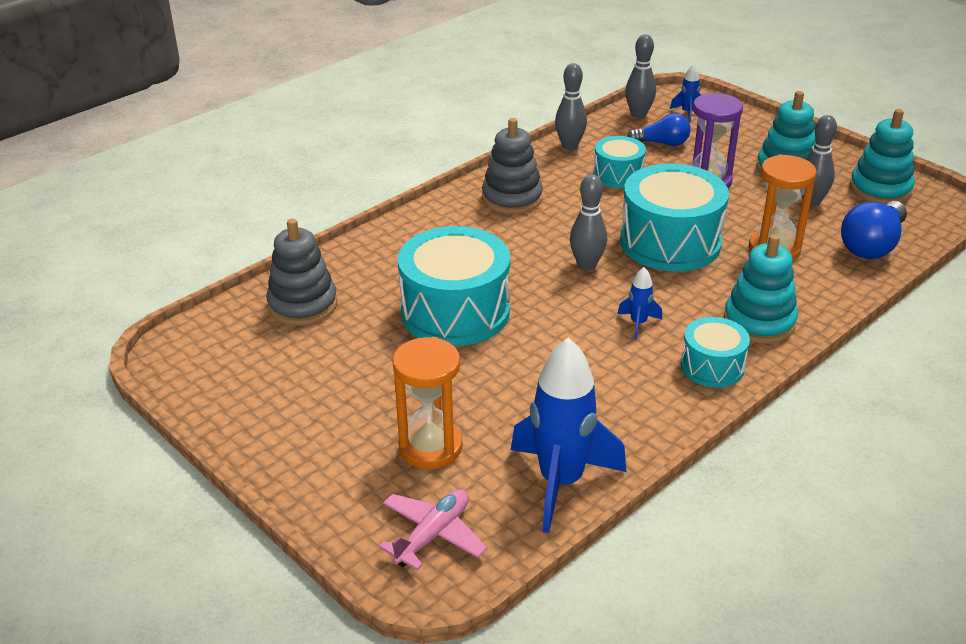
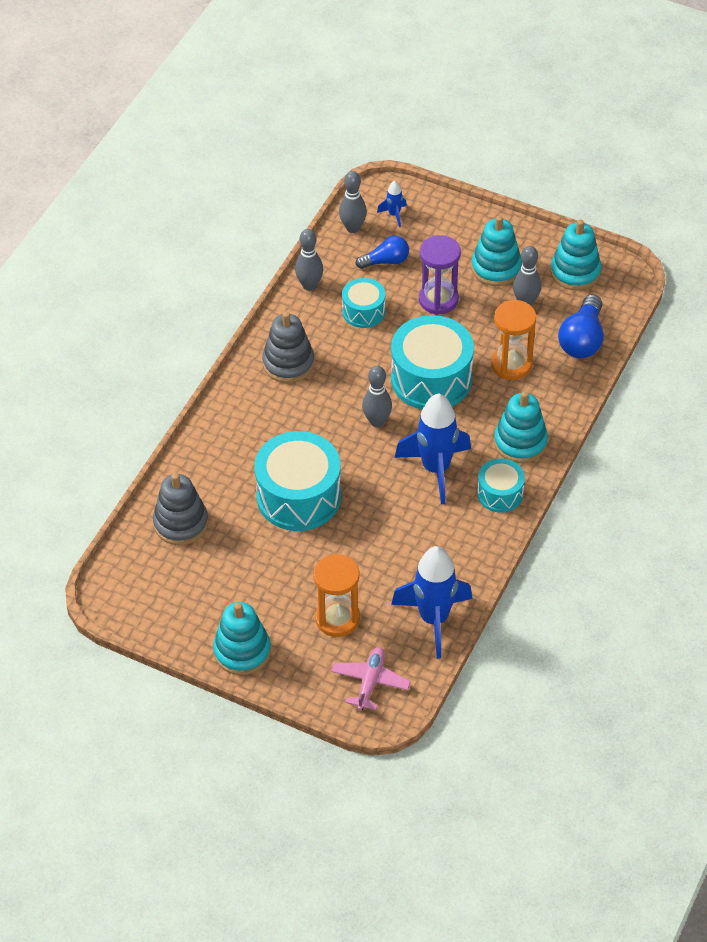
camera: 20 degrees left, 15 degrees up
(285, 451) = (242, 651): none -> turquoise stacking toy
(638, 323) = (436, 469): blue rocket -> blue rocket, size x2.26

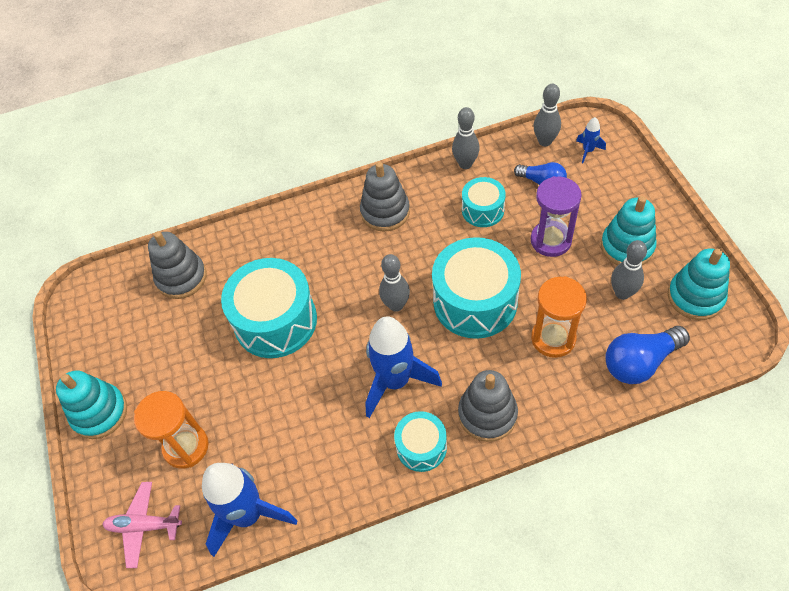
camera: 50 degrees right, 5 degrees up
(370, 682) = (144, 526): pink plane -> pink plane turned 150 degrees counterclockwise
(520, 442) = (487, 414): turquoise stacking toy -> grey stacking toy

